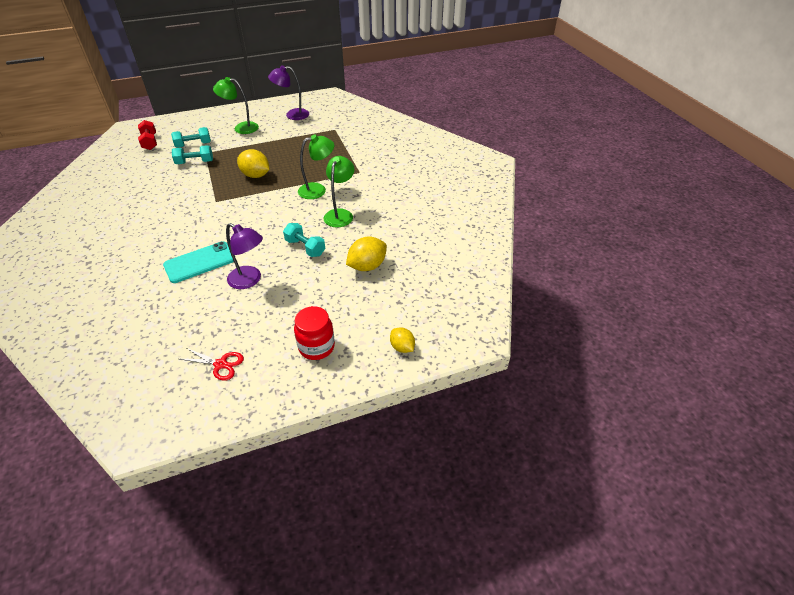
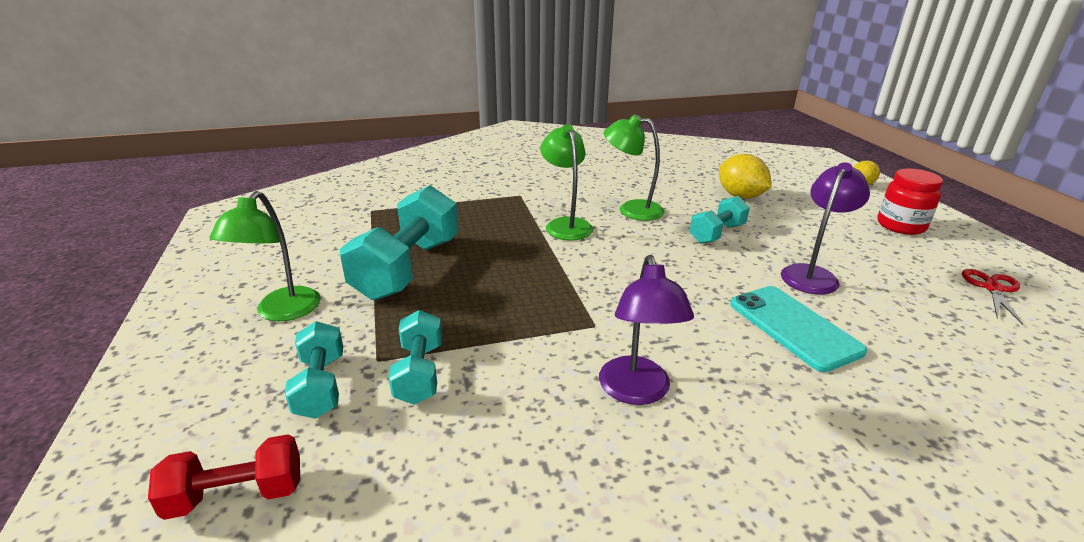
camera: 85 degrees left, 15 degrees down
(256, 175) = (506, 283): yellow lemon -> none
(272, 148) = (408, 268): none -> turquoise dumbbell
(292, 115) = (274, 250): purple lamp -> purple lamp (636, 392)

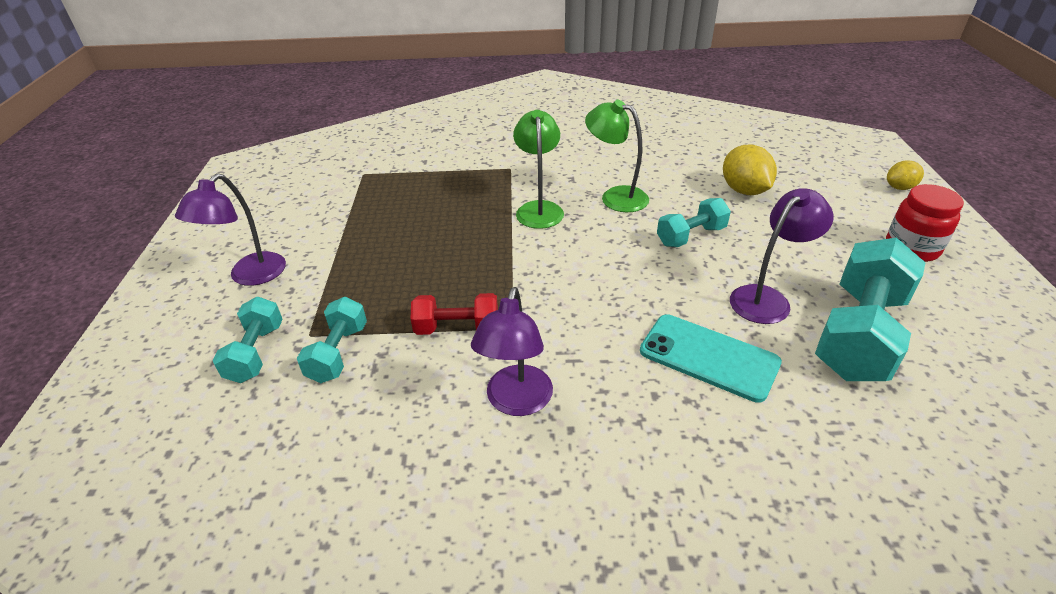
camera: 15 degrees right, 10 degrees up
(237, 494) = (164, 438): red dumbbell -> red dumbbell (457, 328)
(281, 312) = (250, 276): green lamp -> purple lamp
(408, 268) = (370, 243): turquoise dumbbell -> turquoise dumbbell (858, 334)
(793, 327) = (708, 357): turquoise phone -> turquoise phone turned 45 degrees counterclockwise
(992, 288) = (968, 342): red scissors -> none

